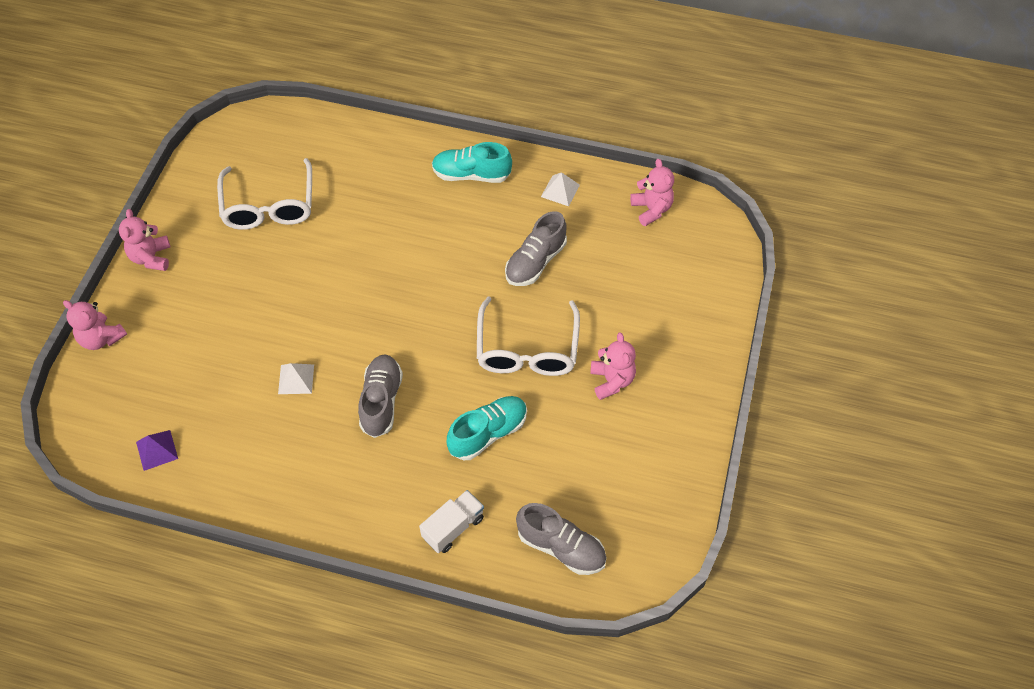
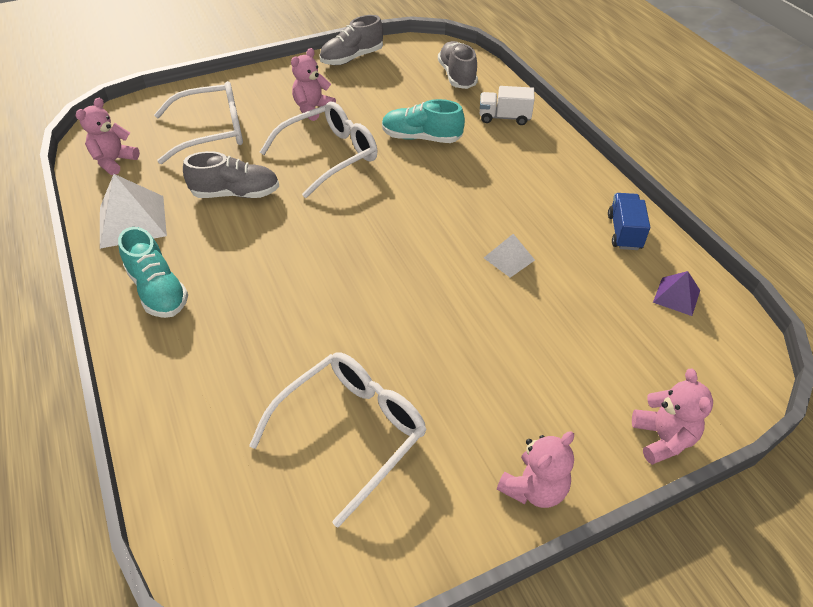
camera: 130 degrees left, 10 degrees down
(236, 479) = (624, 232): none -> blue truck
(381, 401) = (464, 199): grey shoe -> grey shoe (352, 58)
(560, 190) = (132, 221): white pyramid -> white pyramid, size x1.82
(640, 288) = (211, 132): none -> white glasses

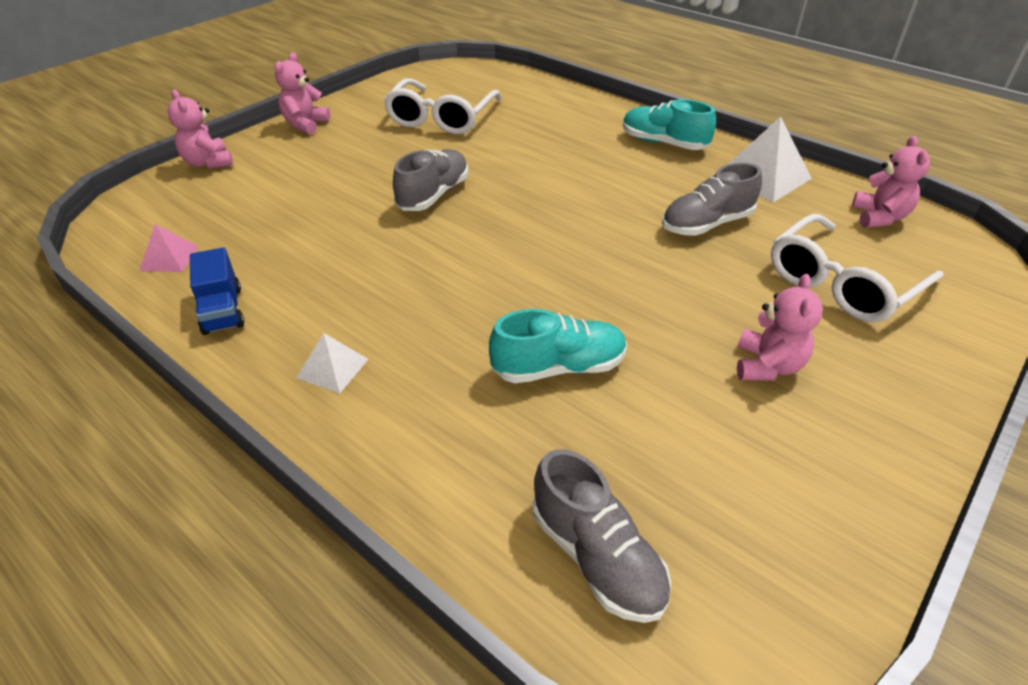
camera: 155 degrees right, 5 degrees down
(329, 156) = (658, 297): white glasses -> none
(352, 58) = (850, 527): grey shoe -> grey shoe (433, 195)
(504, 117) = (444, 461): white truck -> none
(509, 258) = (363, 244): white pyramid -> white pyramid (332, 368)
(676, 296) = (169, 258): purple pyramid -> pink pyramid

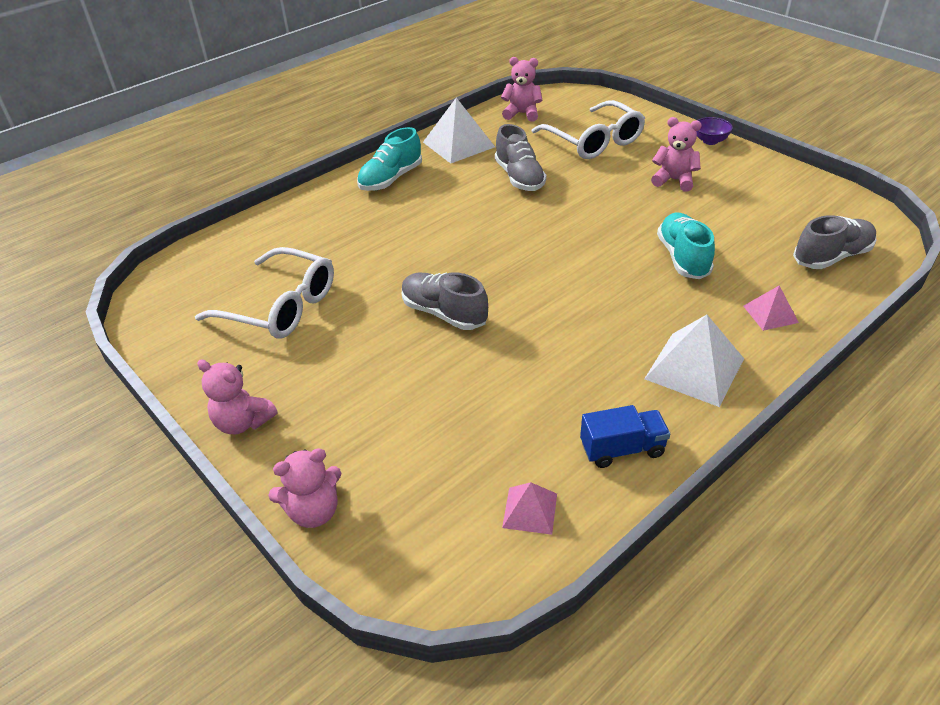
camera: 80 degrees left, 0 degrees up
(332, 368) = (694, 368): white pyramid -> white pyramid, size x1.82
(436, 452) = (770, 314): none -> pink pyramid
(930, 418) = (710, 141): none -> purple bowl

